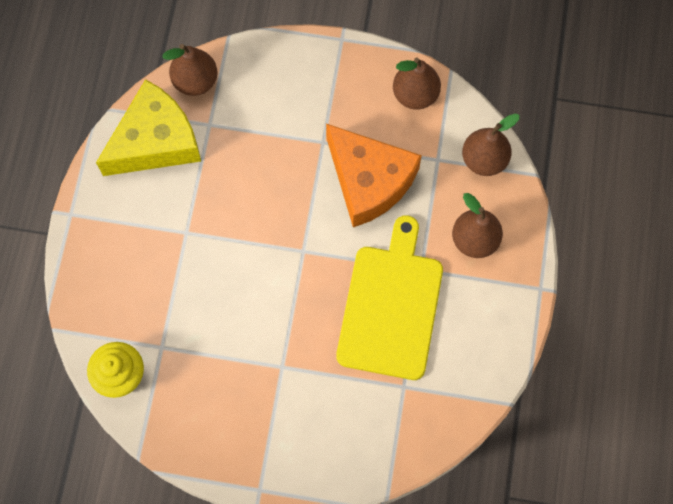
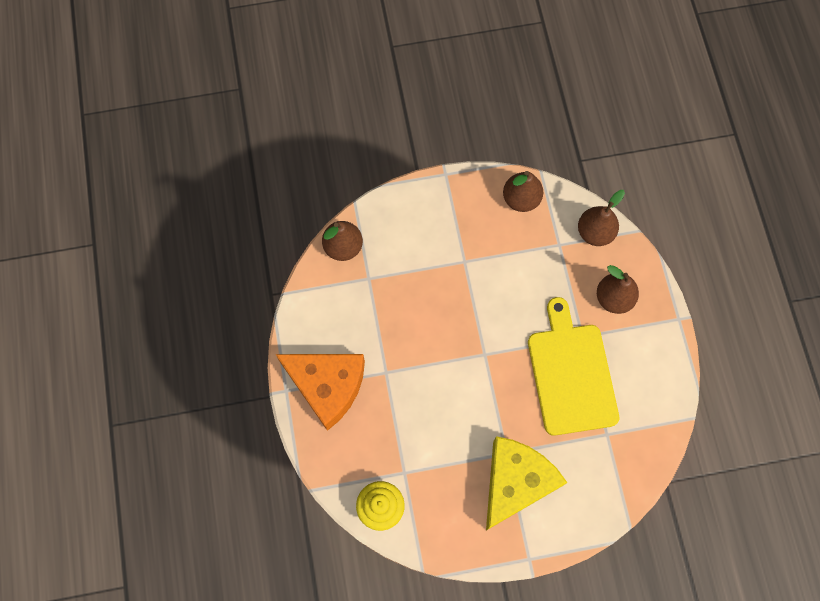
camera: 20 degrees left, 0 degrees up
(155, 141) = (331, 307): yellow cheese -> yellow cheese (516, 482)
(369, 181) = (513, 280): orange cheese -> orange cheese (327, 386)

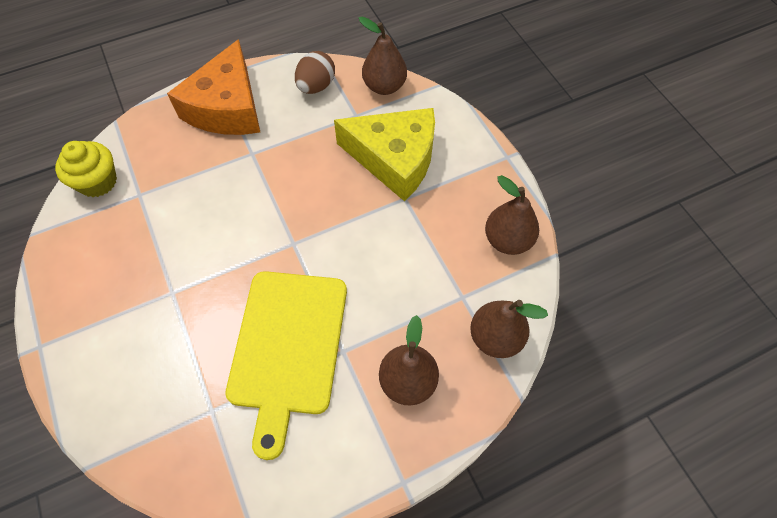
camera: 75 degrees right, 10 degrees down
(325, 304) = (316, 86): none -> brown egg
(516, 482) = (136, 310): yellow cheese -> yellow cheese (395, 159)
(571, 374) = (288, 347): yellow cutting board -> yellow cutting board turned 120 degrees clockwise

